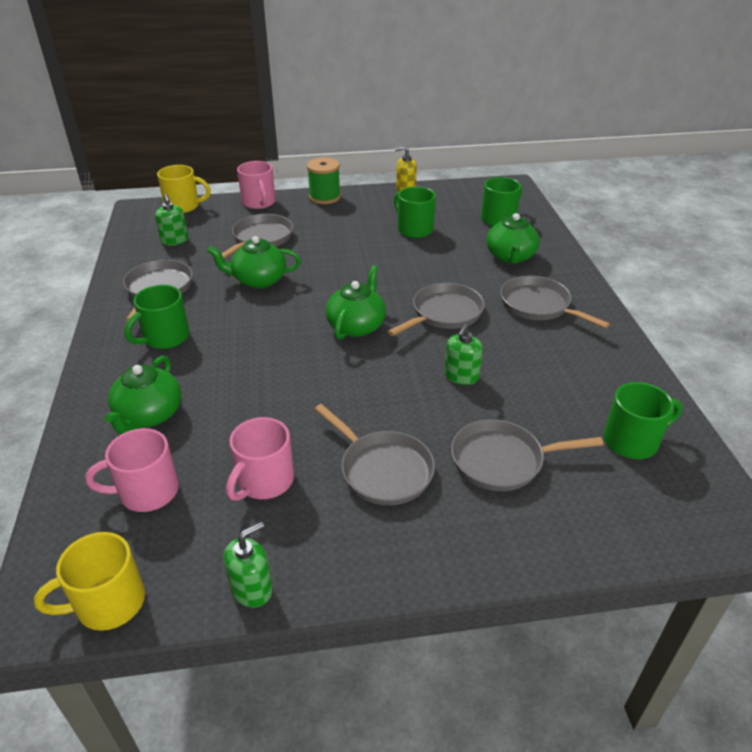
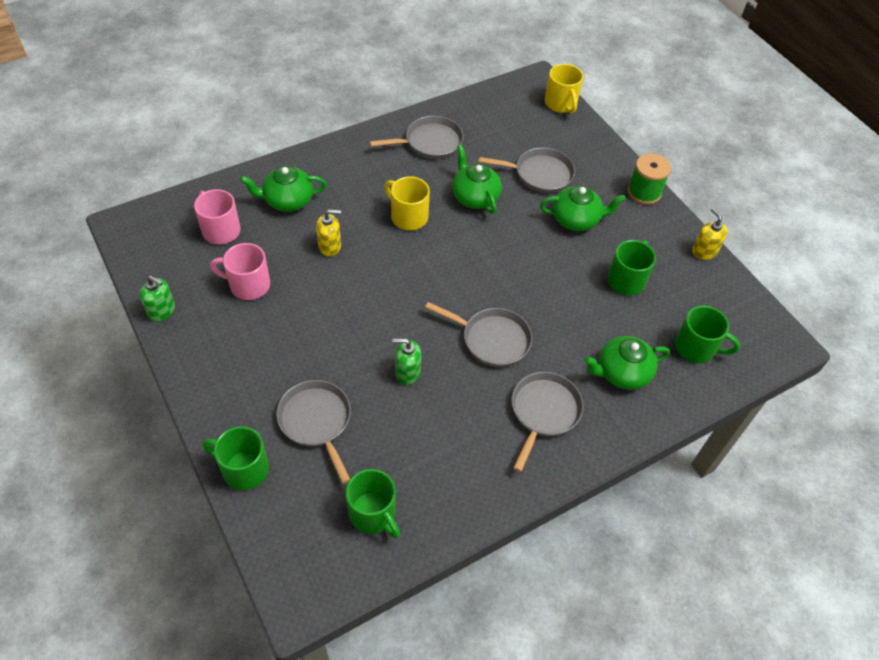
camera: 65 degrees right, 15 degrees up
(108, 603) = (136, 250): yellow mug -> yellow mug (408, 216)
(165, 338) = (372, 173): green mug -> green mug (244, 469)
(175, 240) = (503, 122): green soap dispenser -> none
(251, 395) = (330, 246): none -> yellow soap dispenser
(259, 203) = (601, 150): pink mug -> none
(356, 326) = (443, 282): green teapot -> green teapot (576, 219)
(382, 470) = (281, 348): grey pan -> none

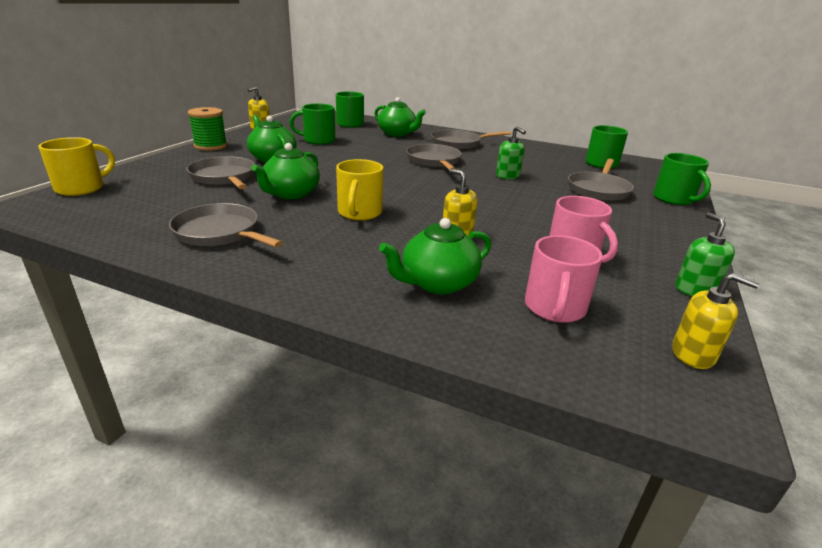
camera: 125 degrees left, 25 degrees down
(141, 250) = (693, 354): none -> yellow soap dispenser
(288, 200) = (437, 283): green teapot -> green teapot turned 105 degrees clockwise

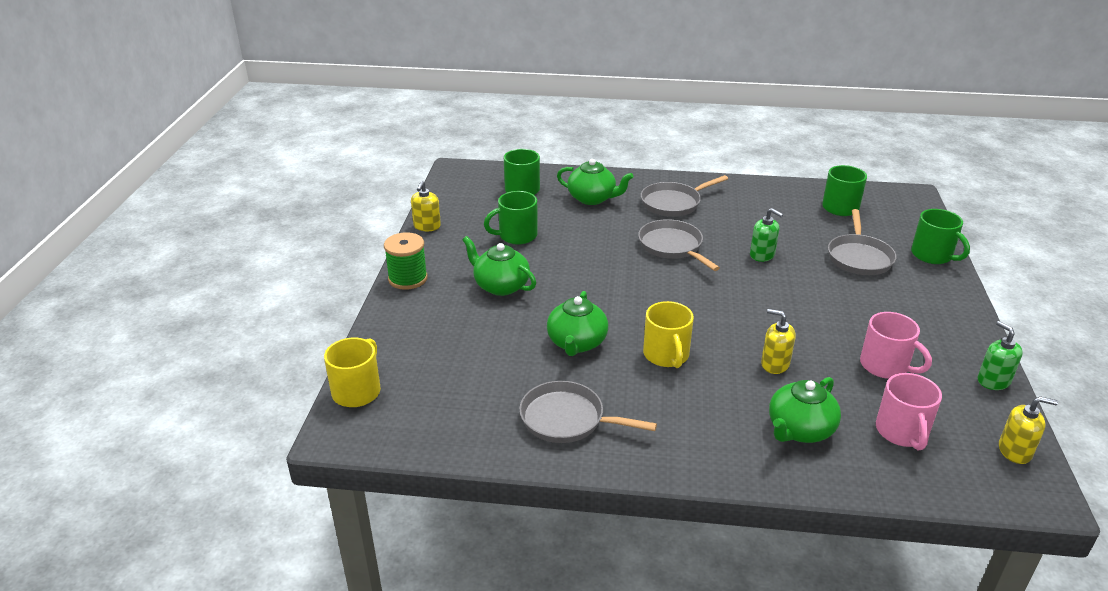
camera: 15 degrees left, 5 degrees up
(224, 177) = (484, 334): grey pan -> none

